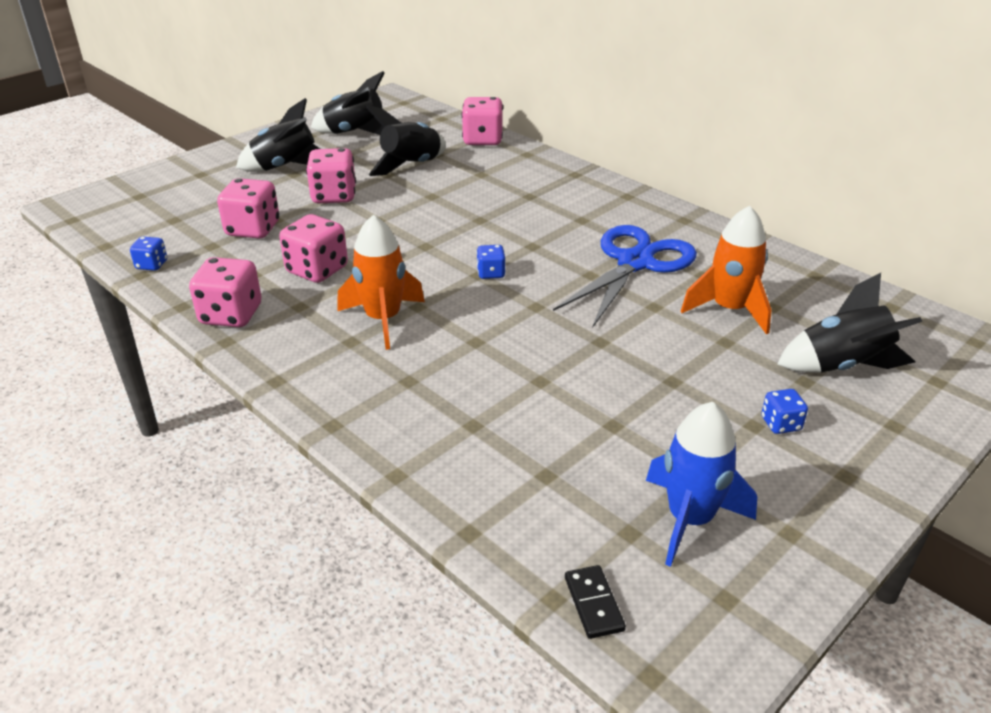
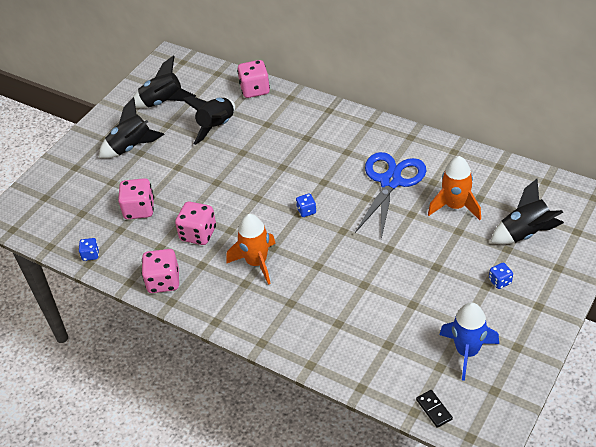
camera: 10 degrees left, 10 degrees up
(334, 196) = (177, 167): pink dice -> none

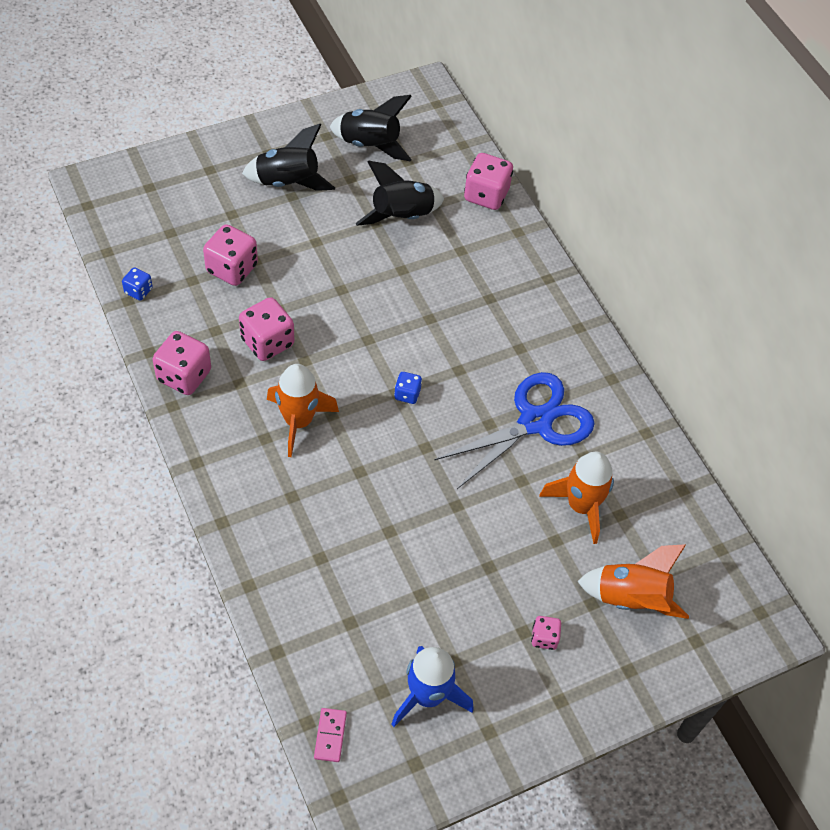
camera: 25 degrees right, 10 degrees up
(434, 409) = (330, 736): black domino -> pink domino
(500, 281) = (544, 638): blue dice -> pink dice
(525, 233) = (631, 598): black rocket -> orange rocket

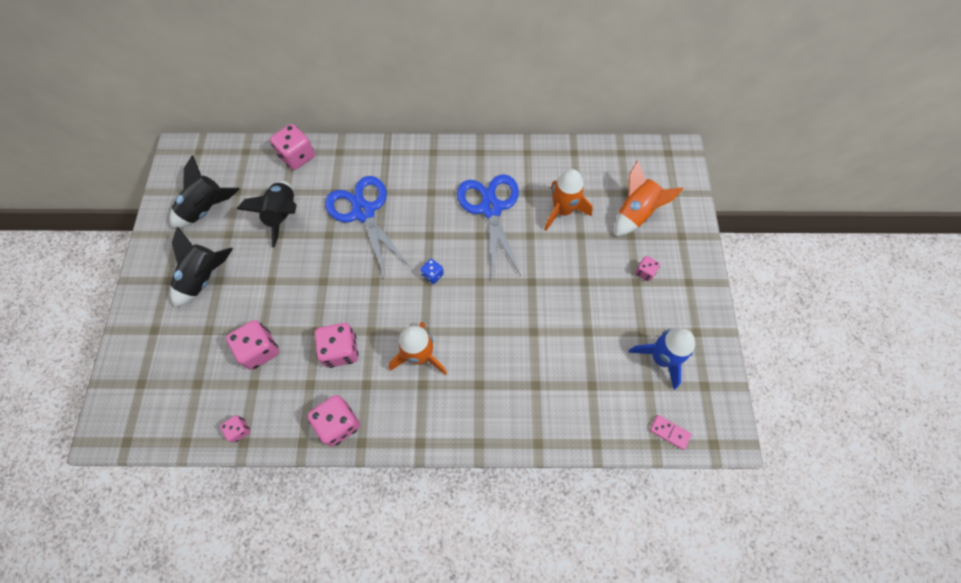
camera: 60 degrees left, 10 degrees up
(138, 291) = (239, 430): blue dice -> pink dice
(450, 291) = (363, 212): none -> blue scissors

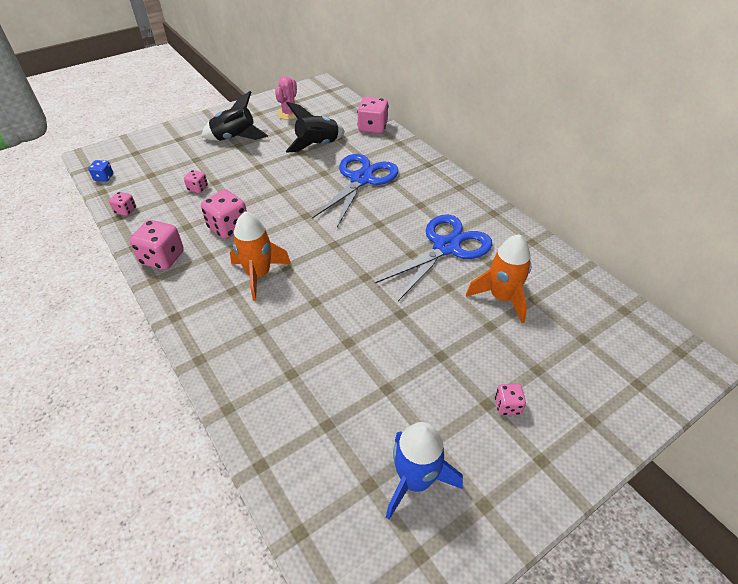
camera: 55 degrees right, 20 degrees down
(206, 208) = (289, 113): black rocket -> pink cactus
(260, 350) = (198, 188): pink dice -> pink dice, size x0.54
(432, 275) = (343, 244): blue dice -> blue dice (104, 178)
(635, 213) = (569, 359): orange rocket -> none
(669, 432) = (325, 542): pink domino -> none

